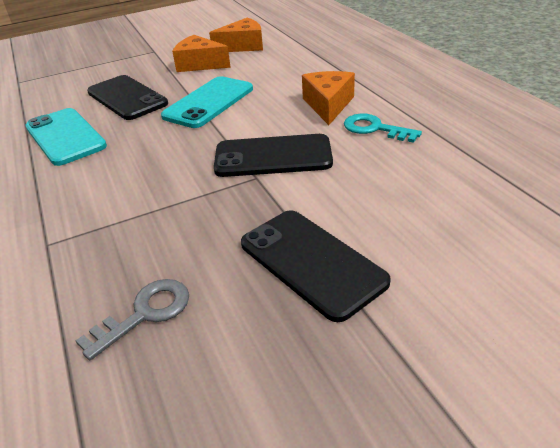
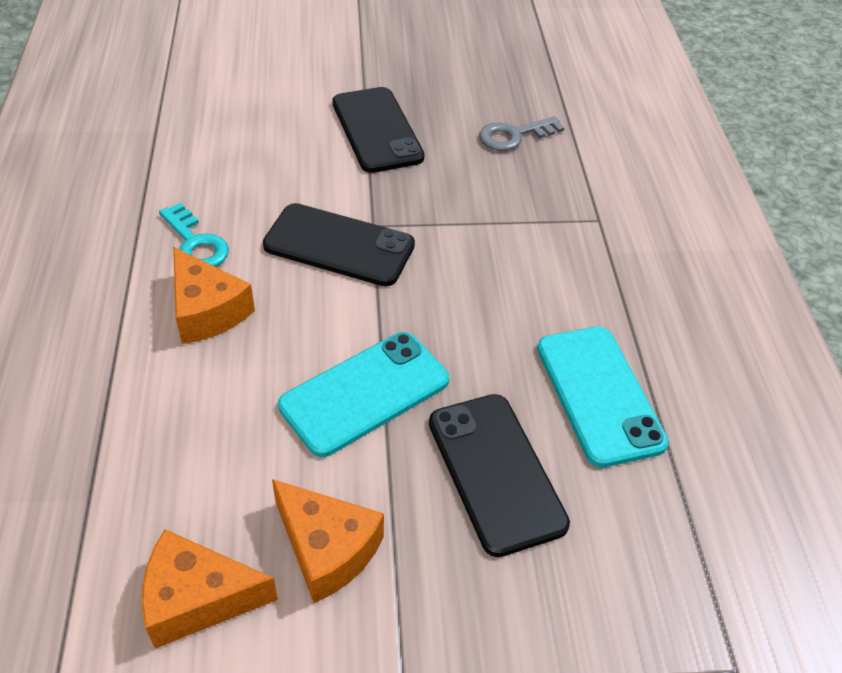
camera: 165 degrees left, 10 degrees up
(328, 105) = (207, 310): orange cheese -> orange cheese turned 60 degrees counterclockwise

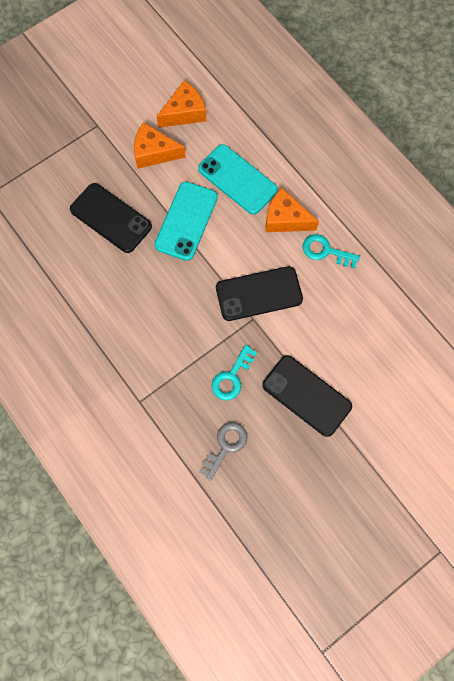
camera: 150 degrees right, 25 degrees up
(455, 185) = (232, 377): none -> turquoise key
(599, 395) = (86, 282): turquoise phone -> turquoise phone (237, 179)

